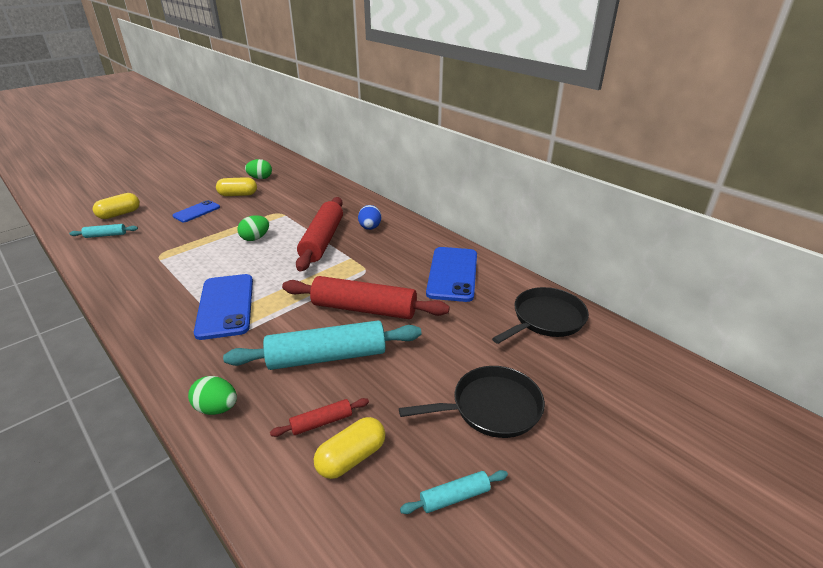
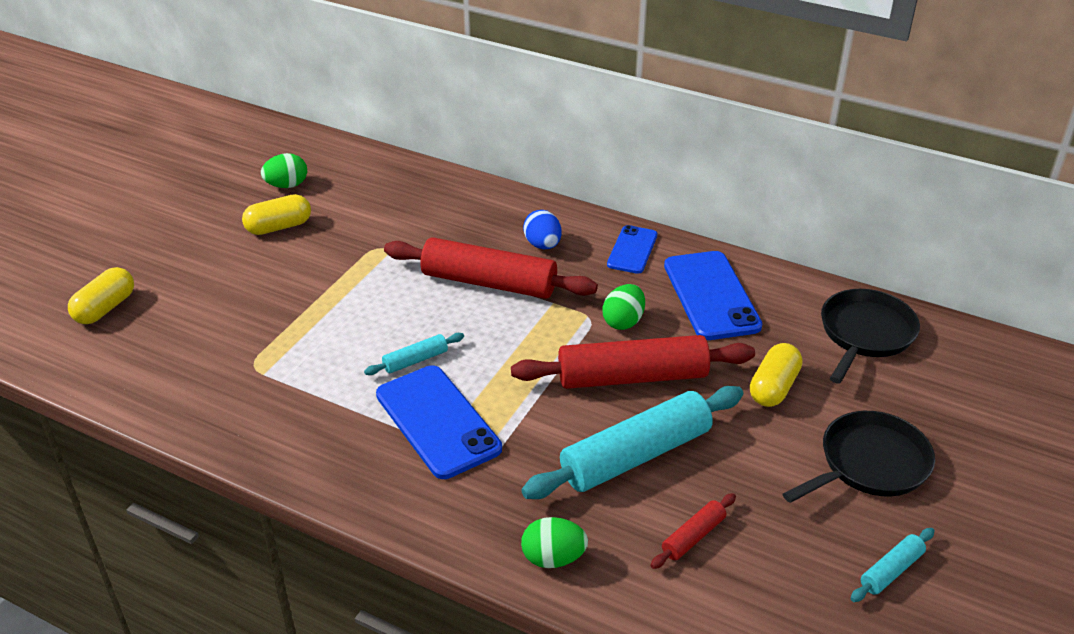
camera: 20 degrees left, 5 degrees up
(105, 235) = (124, 353): turquoise rolling pin -> turquoise rolling pin (415, 360)
(196, 212) = (238, 274): blue phone -> blue phone (632, 250)
(255, 238) = (382, 302): green egg -> green egg (623, 321)
(322, 240) = (489, 283): red rolling pin -> red rolling pin turned 60 degrees counterclockwise
(351, 457) = (757, 565): yellow capsule -> yellow capsule (773, 387)

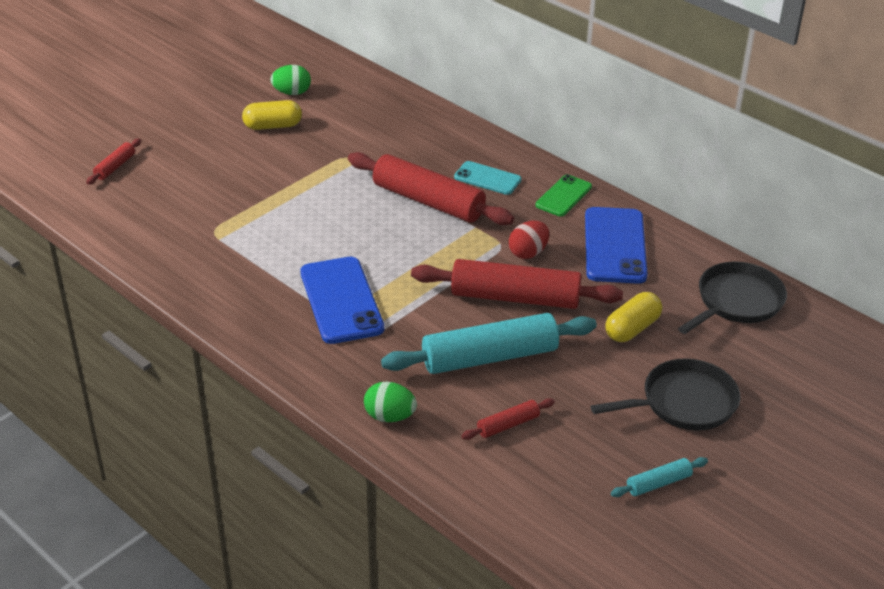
camera: 15 degrees right, 0 degrees up
(105, 308) = (115, 167): yellow capsule -> red rolling pin
(415, 360) = (342, 251): turquoise rolling pin -> none
(542, 245) = (487, 178): blue egg -> turquoise phone
(623, 321) = (528, 253): green egg -> red egg
(632, 250) = (563, 196): blue phone -> green phone

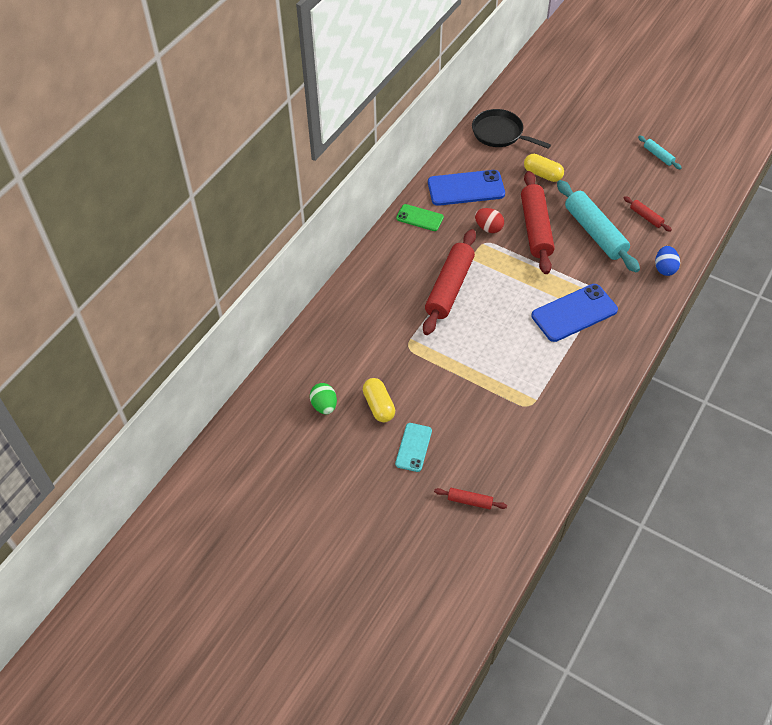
camera: 100 degrees left, 15 degrees up
(390, 416) = (664, 268): green egg -> blue egg
(487, 178) = (411, 260): turquoise phone -> turquoise phone (413, 447)
(684, 402) = (594, 150): black pan -> none

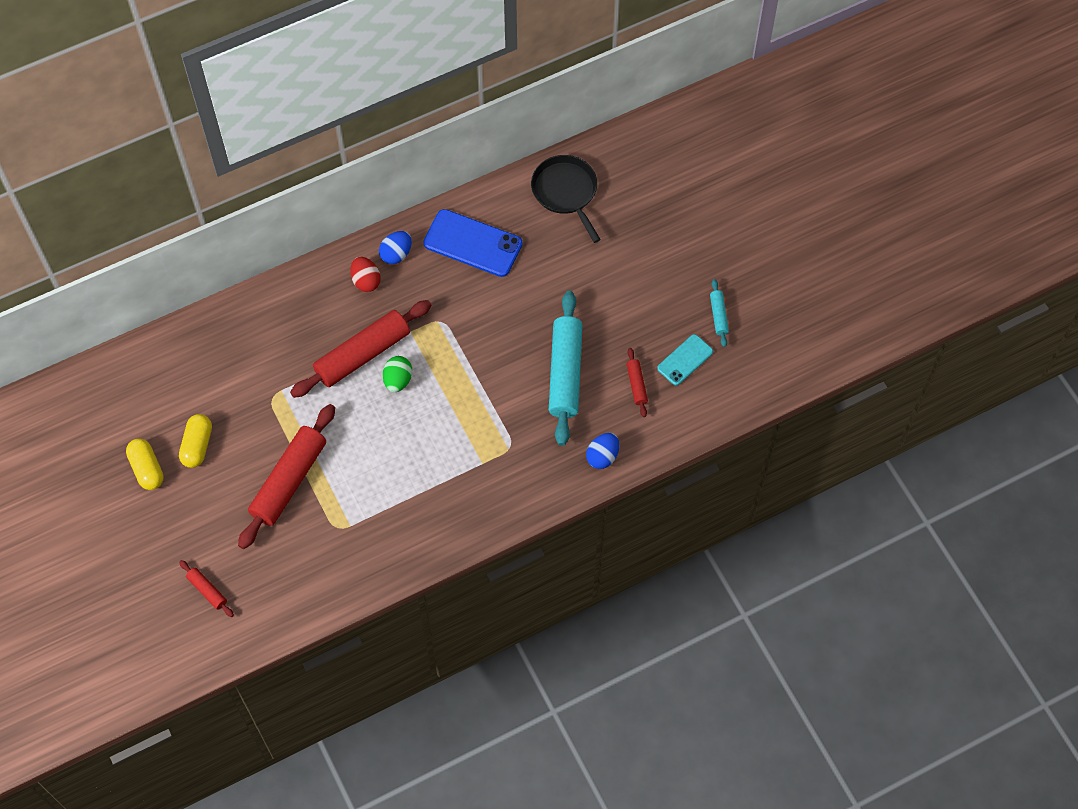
camera: 30 degrees right, 10 degrees up
(324, 406) = (148, 416): green egg -> green egg (398, 380)
(413, 447) = (197, 507): turquoise phone -> turquoise phone (685, 360)
(420, 218) = (396, 254): green phone -> blue egg
(488, 228) = (458, 306): red egg -> red egg (366, 281)
(535, 228) = (506, 333): red rolling pin -> red rolling pin (289, 481)
(542, 174) = (569, 270): yellow capsule -> yellow capsule (147, 469)
(574, 313) = (464, 454): blue phone -> none

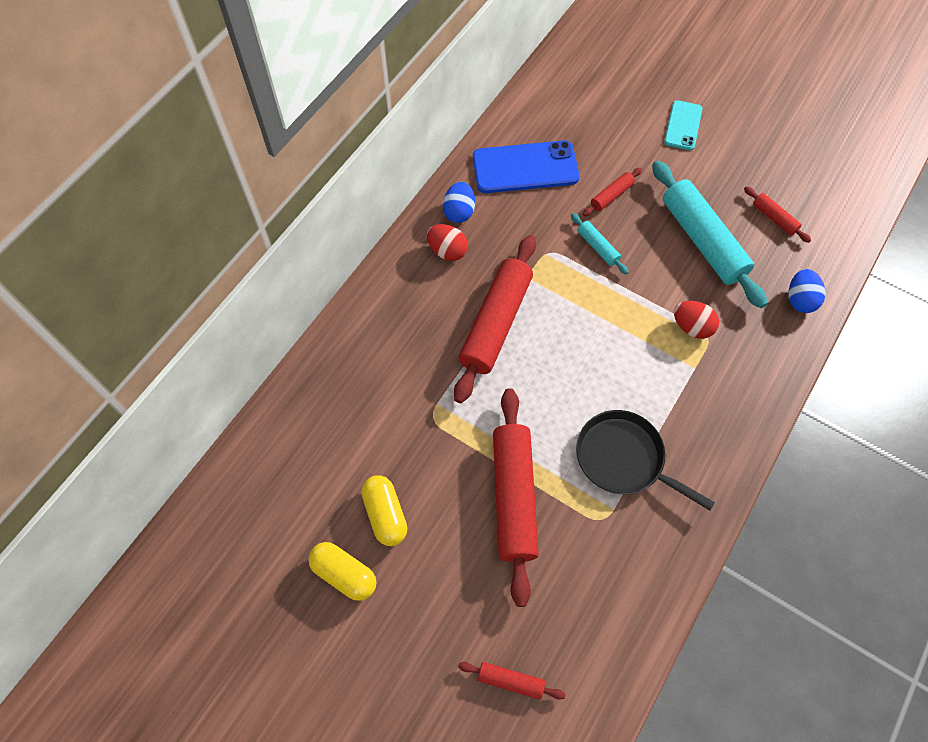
camera: 30 degrees left, 0 degrees up
(398, 380) = (550, 330): green egg -> none
(503, 433) = (691, 327): none -> red egg
(523, 301) = (611, 196): none -> red rolling pin
(566, 192) = (575, 85): black pan -> black pan (623, 458)
(685, 360) = (796, 175): turquoise phone -> turquoise phone (683, 125)
(718, 315) = (791, 124): turquoise rolling pin -> turquoise rolling pin (597, 247)

